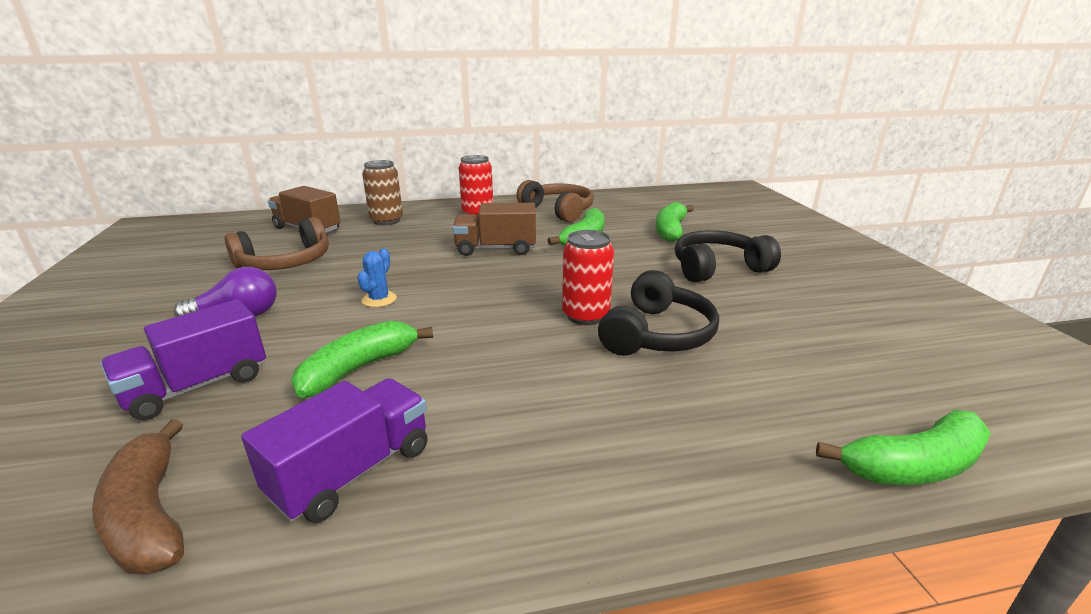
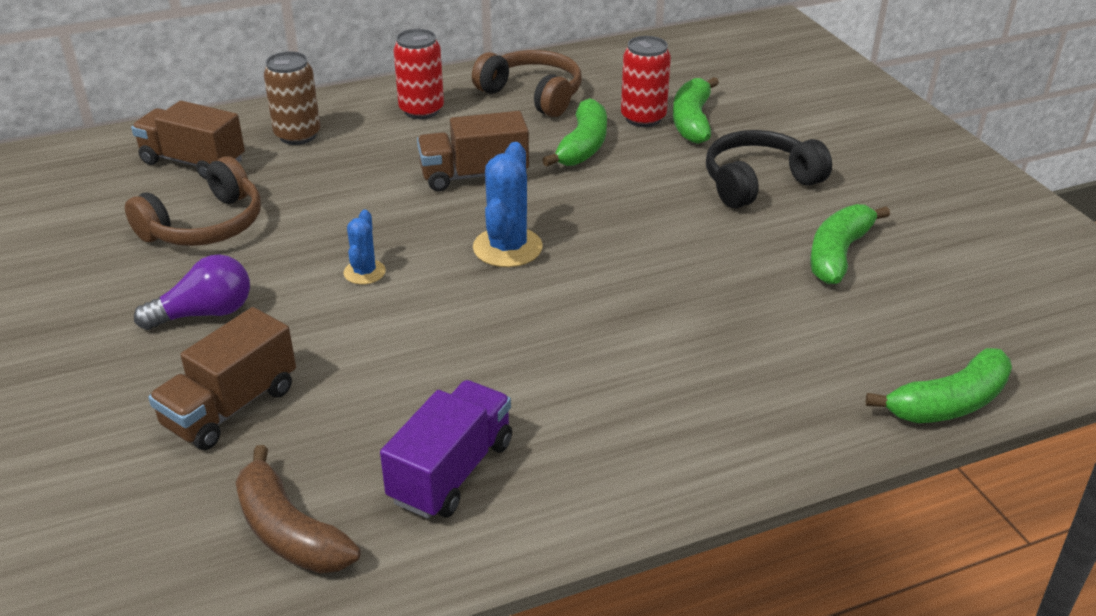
camera: 10 degrees left, 10 degrees up
(197, 386) = (230, 407): purple truck -> brown truck
(359, 368) = (395, 366): green banana -> green banana (838, 254)
(500, 293) = (507, 247): none -> blue cactus
(585, 316) = (618, 270): red can -> red can (643, 118)
(657, 334) = (703, 287): black headphones -> none

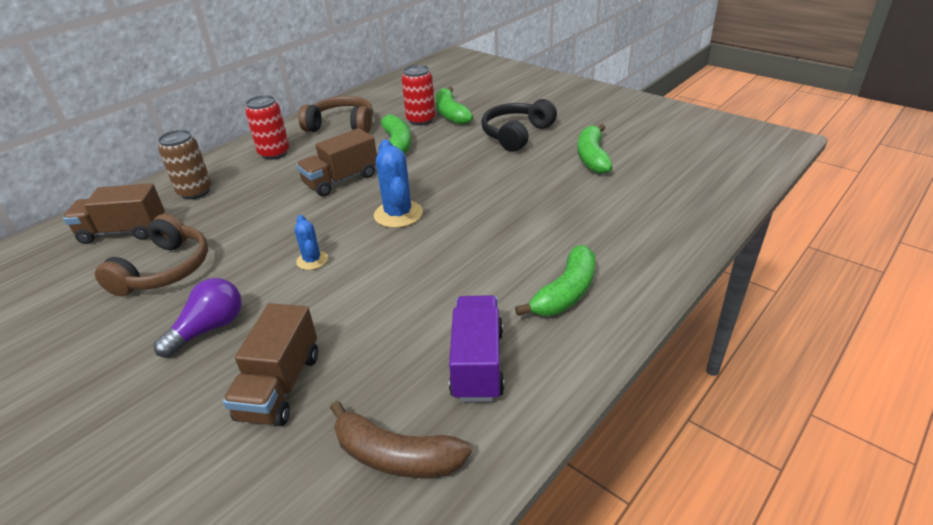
camera: 25 degrees left, 0 degrees up
(948, 403) = (718, 213): green banana -> green banana (565, 293)

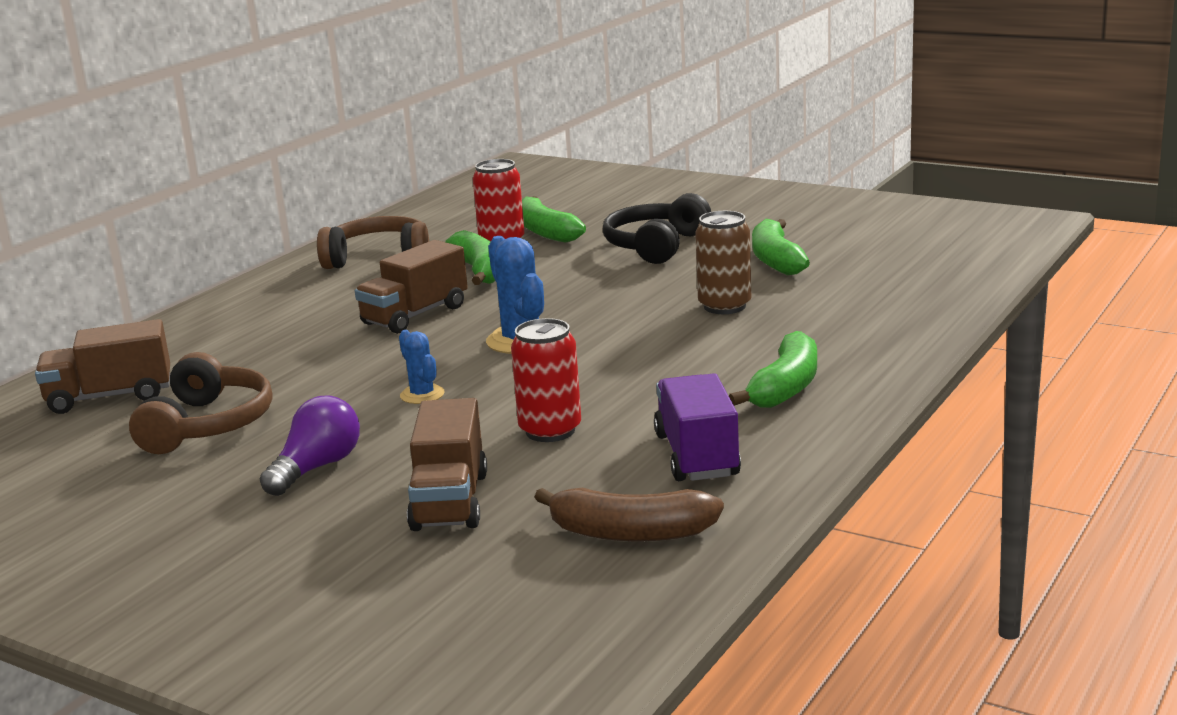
camera: 10 degrees left, 15 degrees down
(195, 192) = (192, 348): brown can -> brown can (724, 306)
(274, 153) = (289, 297): red can -> red can (550, 431)

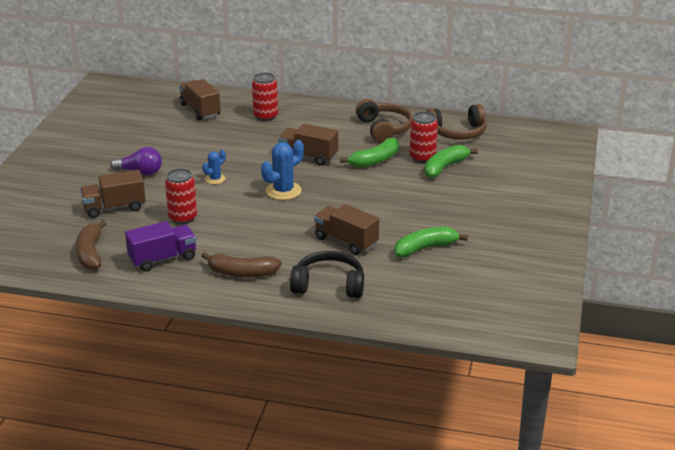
camera: 70 degrees right, 10 degrees up
(208, 425) = (176, 138): brown headphones -> brown headphones (457, 132)
(219, 340) = (265, 116): none -> red can
(656, 246) = (435, 205): black headphones -> black headphones (329, 285)
(724, 306) = (346, 241): brown can -> brown truck
(785, 387) = (241, 273): green banana -> brown banana

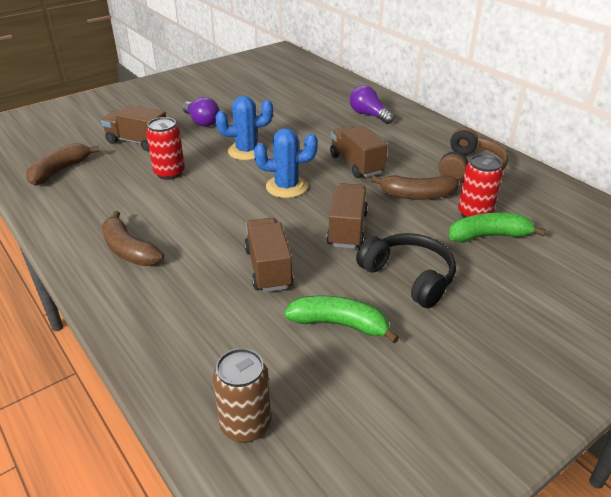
camera: 40 degrees right, 5 degrees up
(163, 259) = (96, 202): purple truck -> none
(200, 110) = (322, 92): brown truck -> brown truck (347, 229)
(215, 179) = (246, 151): blue cactus -> blue cactus, size x1.72
(265, 116) = (369, 115): red can -> purple light bulb
(329, 285) = (180, 310): black headphones -> black headphones (409, 277)
(375, 160) = (417, 195): green banana -> brown banana
(440, 310) = (245, 425): none -> brown can
(457, 132) = (552, 203): brown headphones -> none

